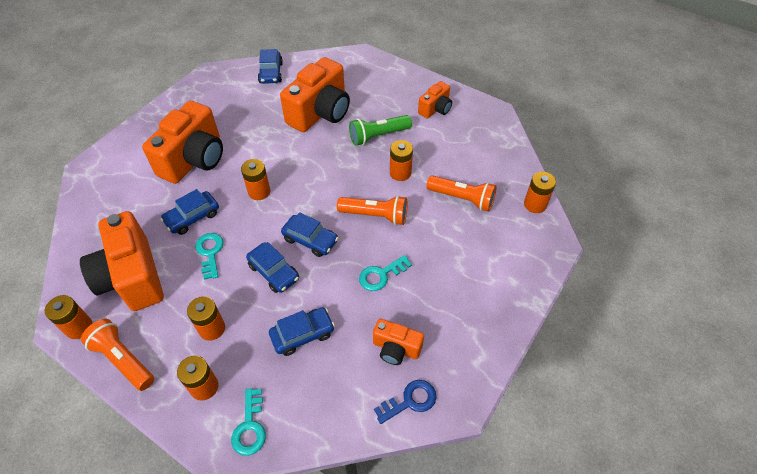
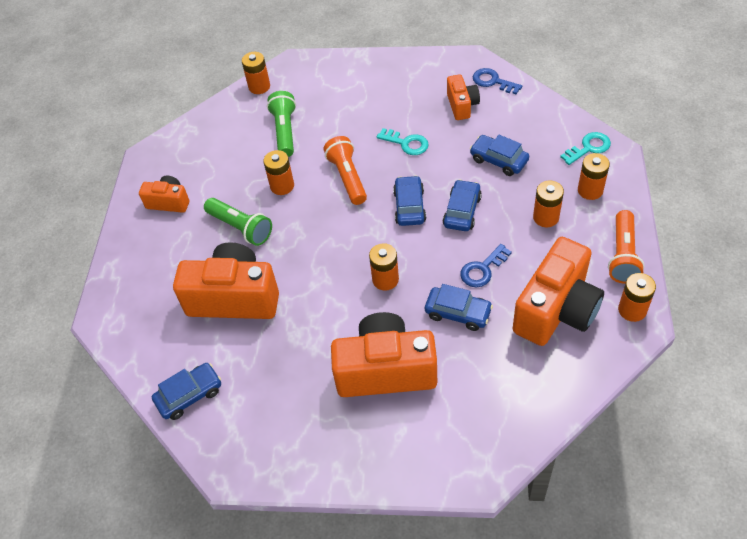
camera: 115 degrees left, 0 degrees up
(210, 252) = (482, 269): turquoise key -> blue key
(462, 199) = (285, 131): orange flashlight -> green flashlight

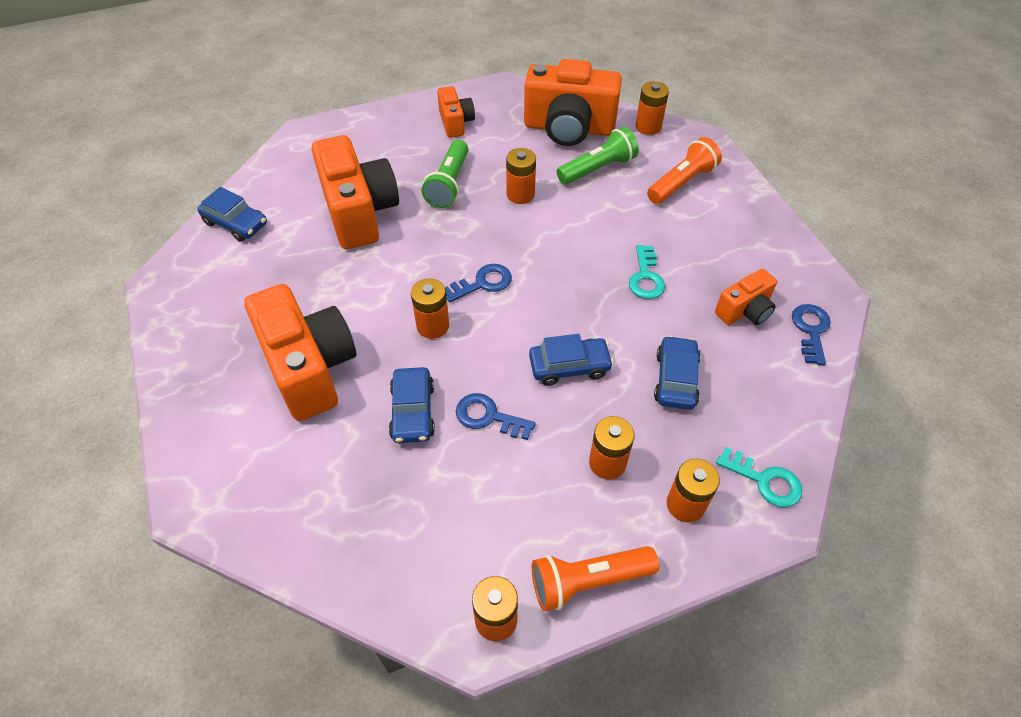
camera: 60 degrees right, 0 degrees up
(347, 177) = (562, 242): orange flashlight -> orange flashlight (681, 182)
(360, 237) = (483, 283): none -> blue key
(409, 206) = (549, 312): blue car -> none
(556, 310) = (458, 520): orange camera -> orange camera (569, 128)

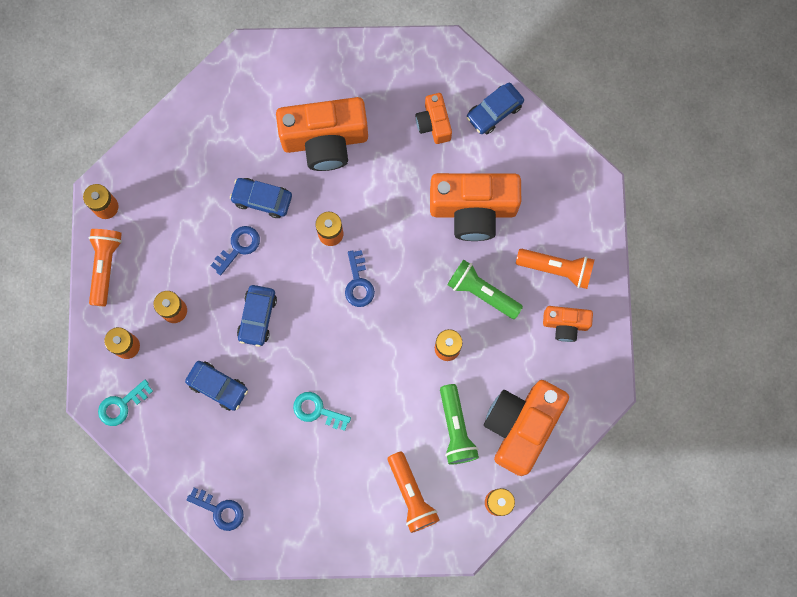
camera: 110 degrees right, 25 degrees up
(402, 140) = (557, 269): none -> orange flashlight
(744, 311) = (256, 470): orange camera -> orange camera (433, 123)

